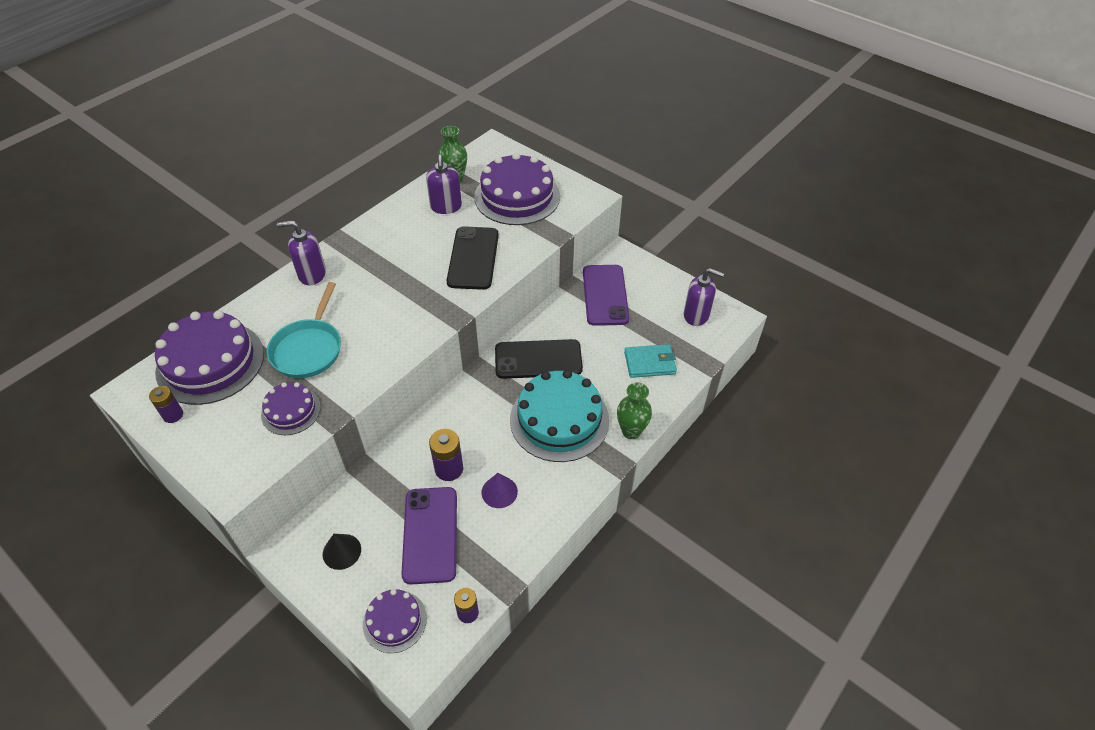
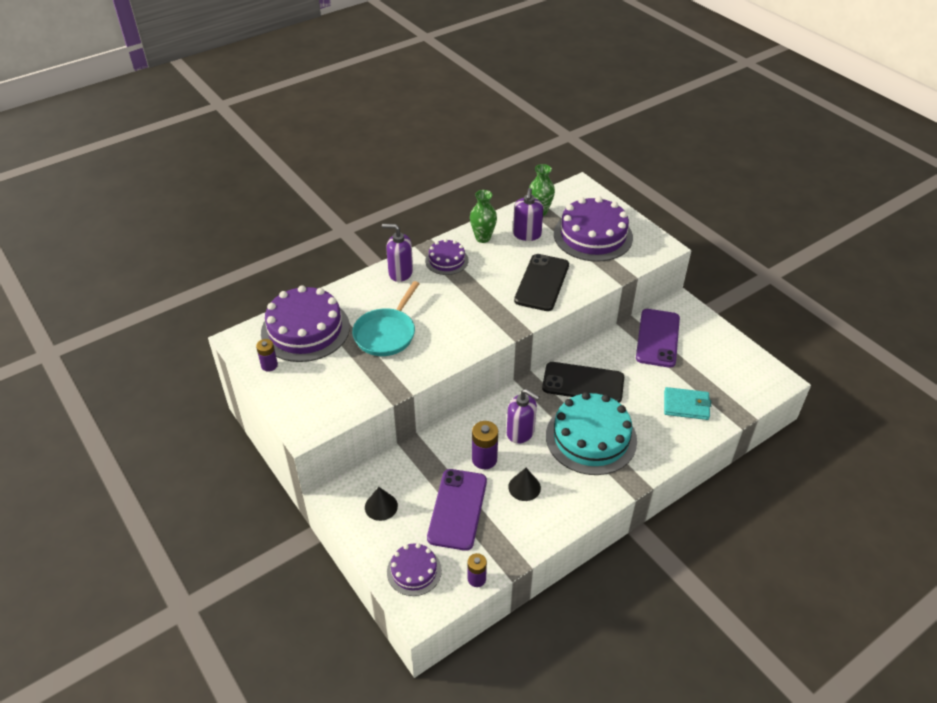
camera: 15 degrees right, 5 degrees down
(291, 411) = (363, 380): purple cake -> purple cake (446, 260)
(499, 492) = (524, 487): purple cone -> black cone
(631, 431) = (654, 461): green vase -> green vase (483, 238)
(696, 315) = (741, 371): purple soap dispenser -> purple soap dispenser (520, 432)

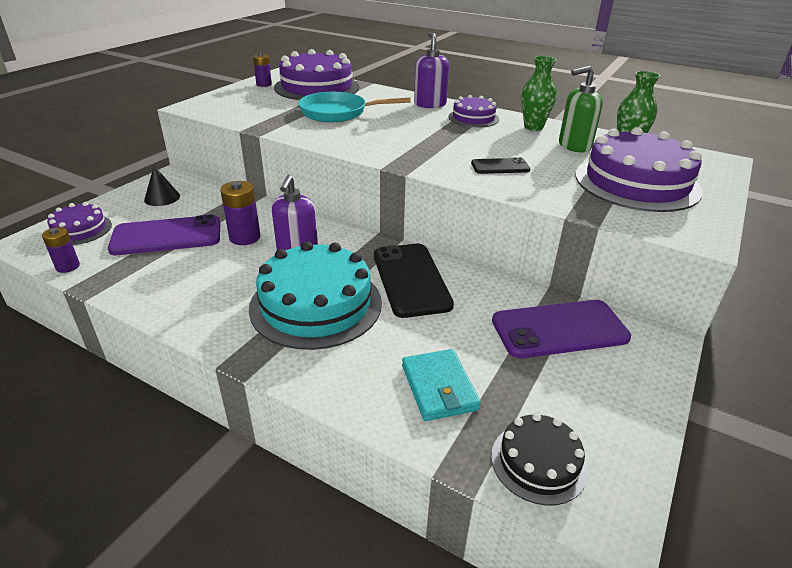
camera: 65 degrees right, 10 degrees down
(524, 487) = (211, 270): black cone -> none
(527, 234) = (574, 146): purple soap dispenser -> green soap dispenser
(542, 283) = (500, 167): black phone -> black phone, size x0.52
(745, 389) = (538, 462): none -> black cake

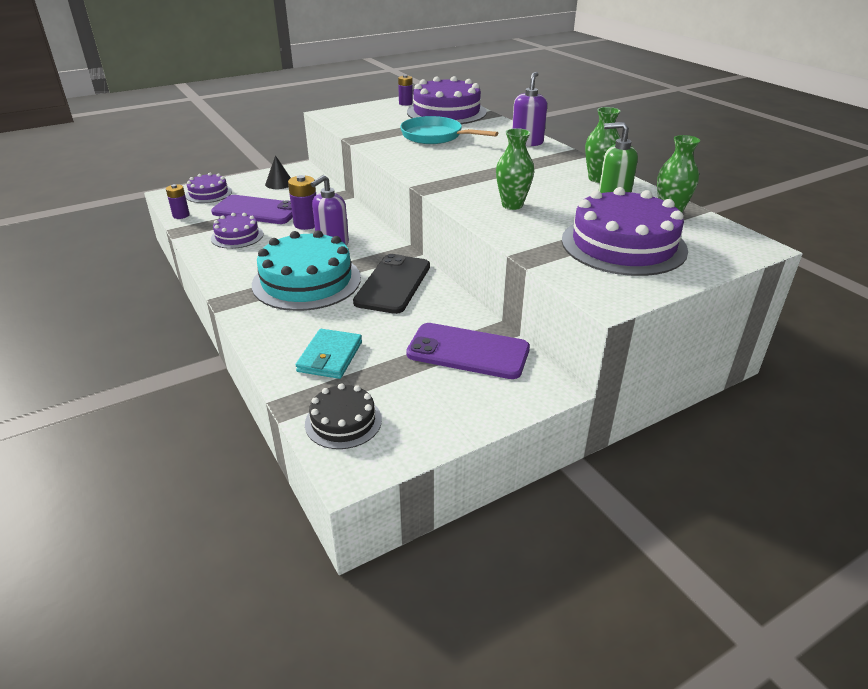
camera: 30 degrees right, 0 degrees up
(473, 118) = (550, 161): purple cake -> purple cake (237, 236)
(500, 167) = (512, 205): black phone -> green vase

